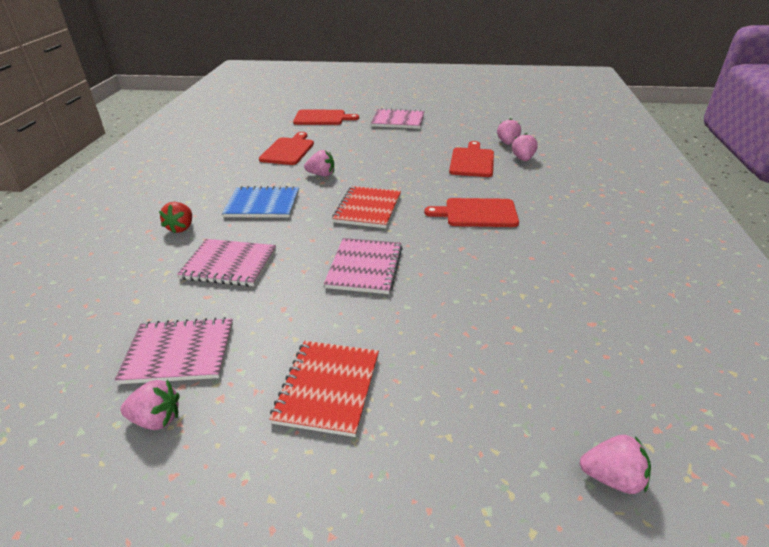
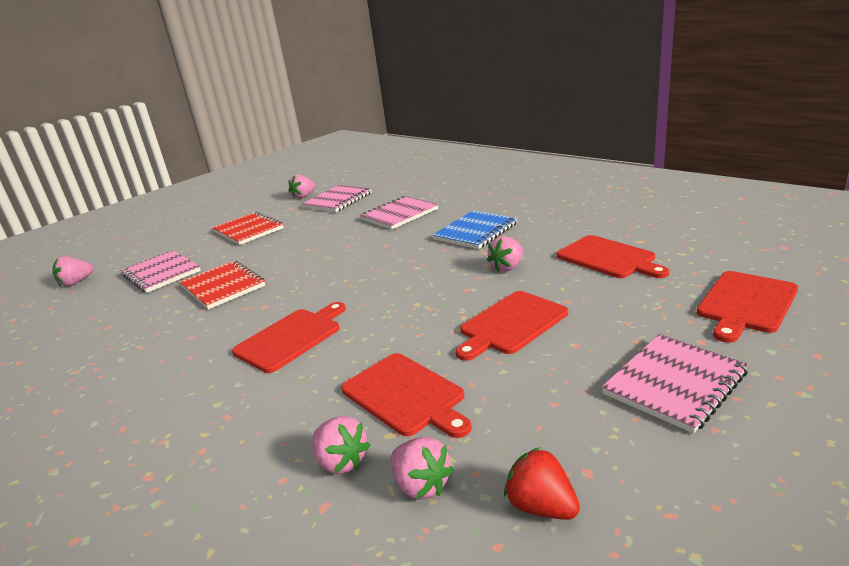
camera: 130 degrees right, 10 degrees down
(181, 228) = (477, 202): red strawberry -> red strawberry (541, 506)
(364, 267) = (316, 258): pink notebook -> pink notebook (161, 273)
(368, 209) = (395, 278): red notebook -> red notebook (223, 286)
(388, 156) = (511, 324): none -> red cutting board

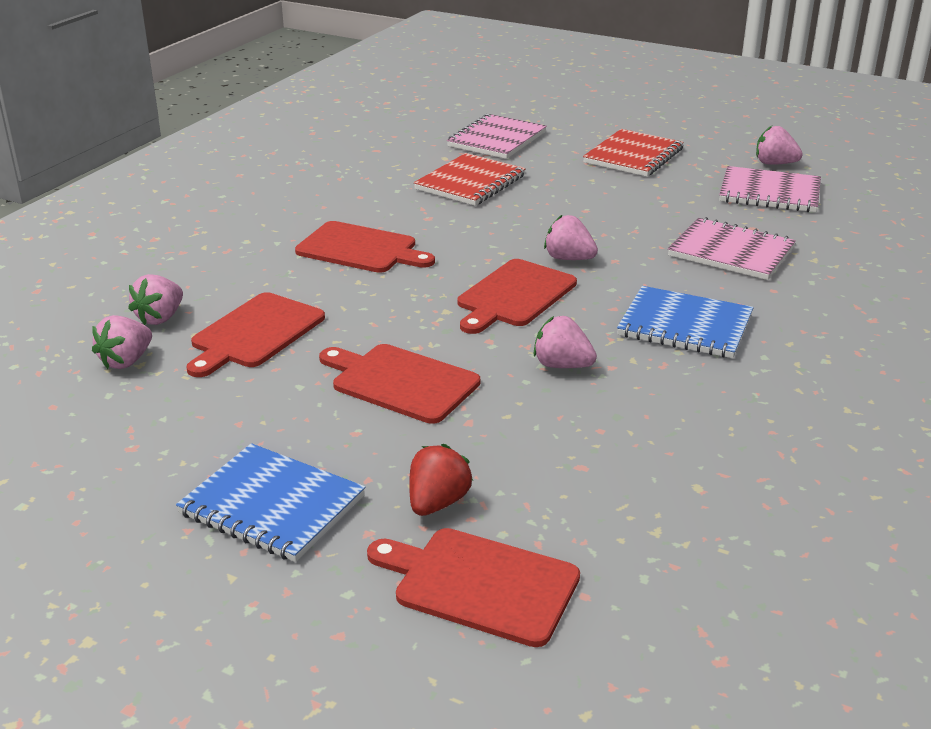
camera: 70 degrees right, 5 degrees up
(76, 282) = (466, 104): pink strawberry -> pink strawberry (568, 259)
(541, 506) = (92, 424): red strawberry -> red strawberry (437, 503)
(608, 258) = (616, 454): red cutting board -> red cutting board (514, 295)
(674, 383) = (272, 505): pink notebook -> blue notebook

